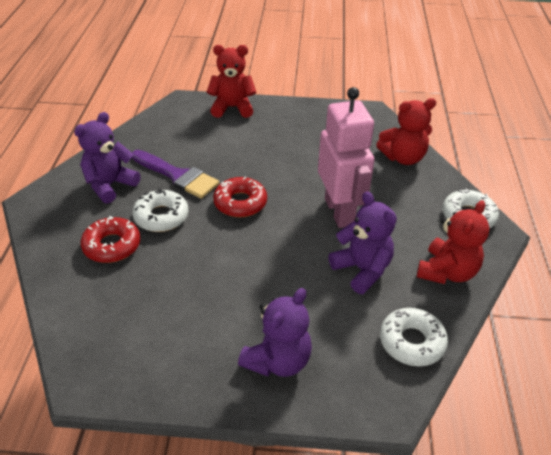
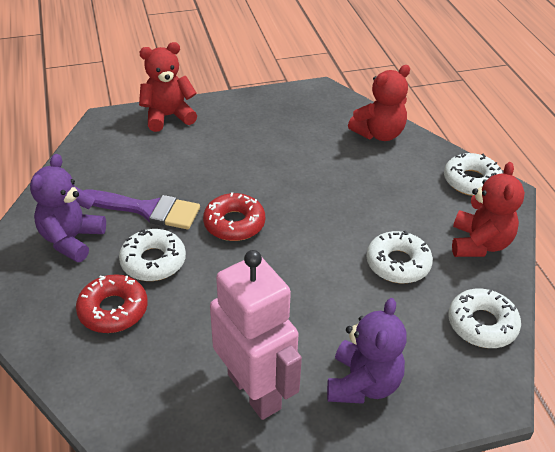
camera: 20 degrees left, 0 degrees up
(339, 212) = (344, 207): pink robot -> pink robot (254, 391)
(362, 270) = (398, 263): purple teddy bear -> white donut

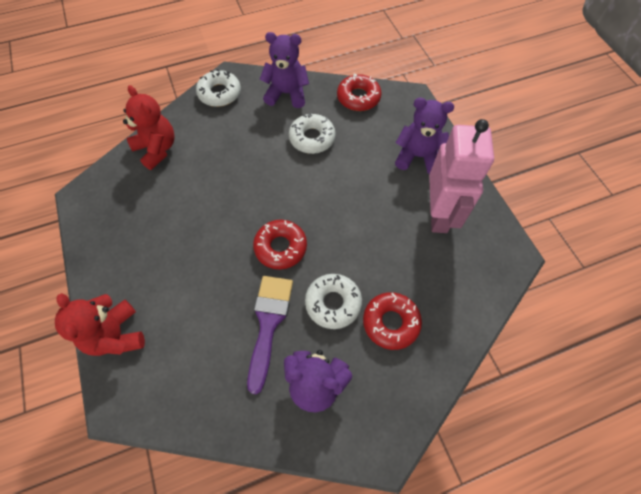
camera: 95 degrees left, 20 degrees up
(254, 391) = (439, 214): pink robot -> pink robot turned 135 degrees clockwise
(479, 243) = (286, 94): red teddy bear -> purple teddy bear
(482, 324) = (358, 97): white donut -> red donut

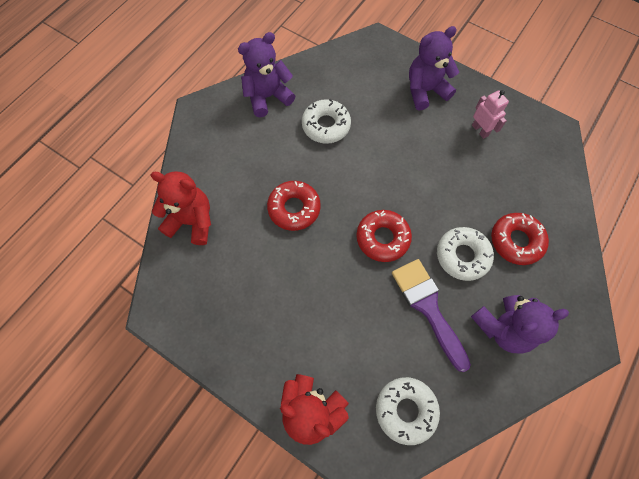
camera: 35 degrees left, 5 degrees up
(219, 93) = (204, 132): white donut -> white donut (405, 410)
(358, 97) = (334, 65): red donut -> red donut (294, 208)
(439, 214) = (480, 130): pink robot -> pink robot, size x0.46

